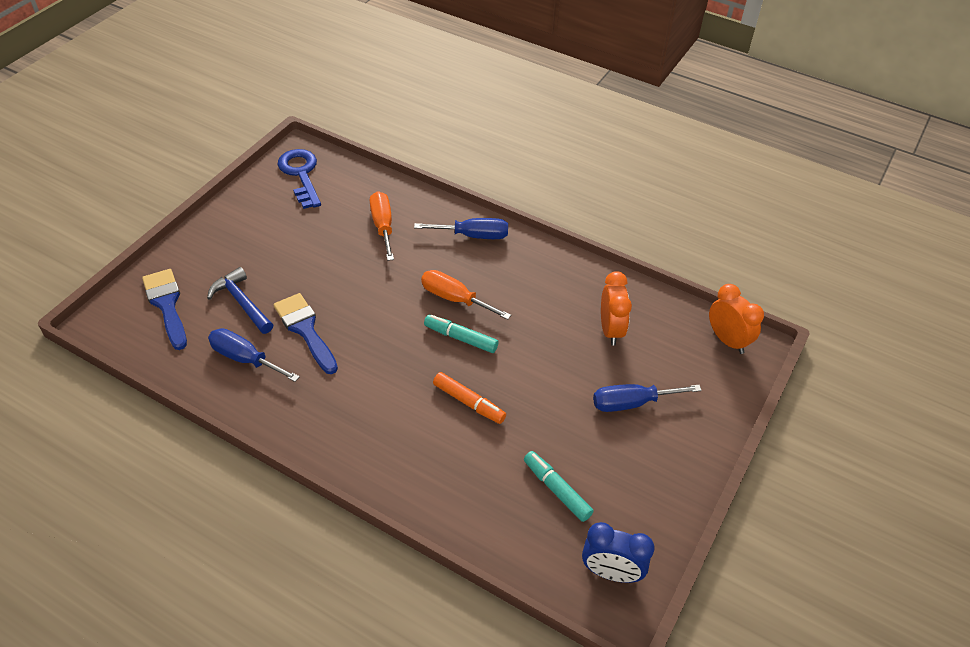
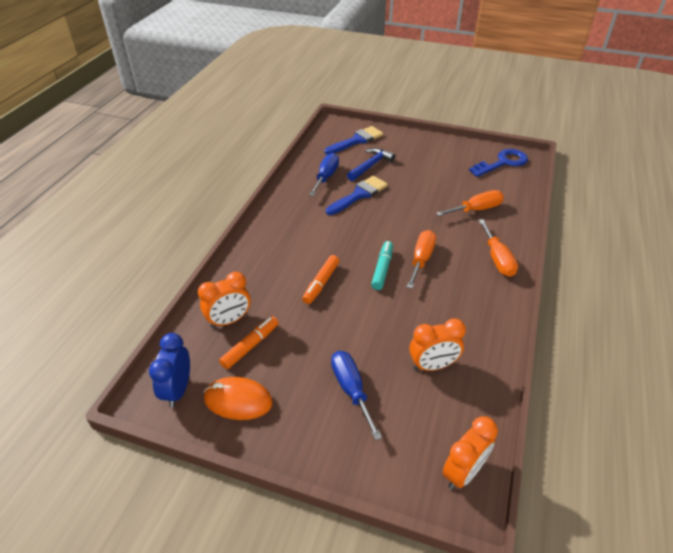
camera: 80 degrees right, 5 degrees down
(473, 235) = (497, 259): blue screwdriver -> orange screwdriver
(510, 510) = (229, 320): none -> orange clock
(556, 490) = (250, 346): turquoise marker -> orange marker
(633, 509) = (238, 400): none -> orange mouse

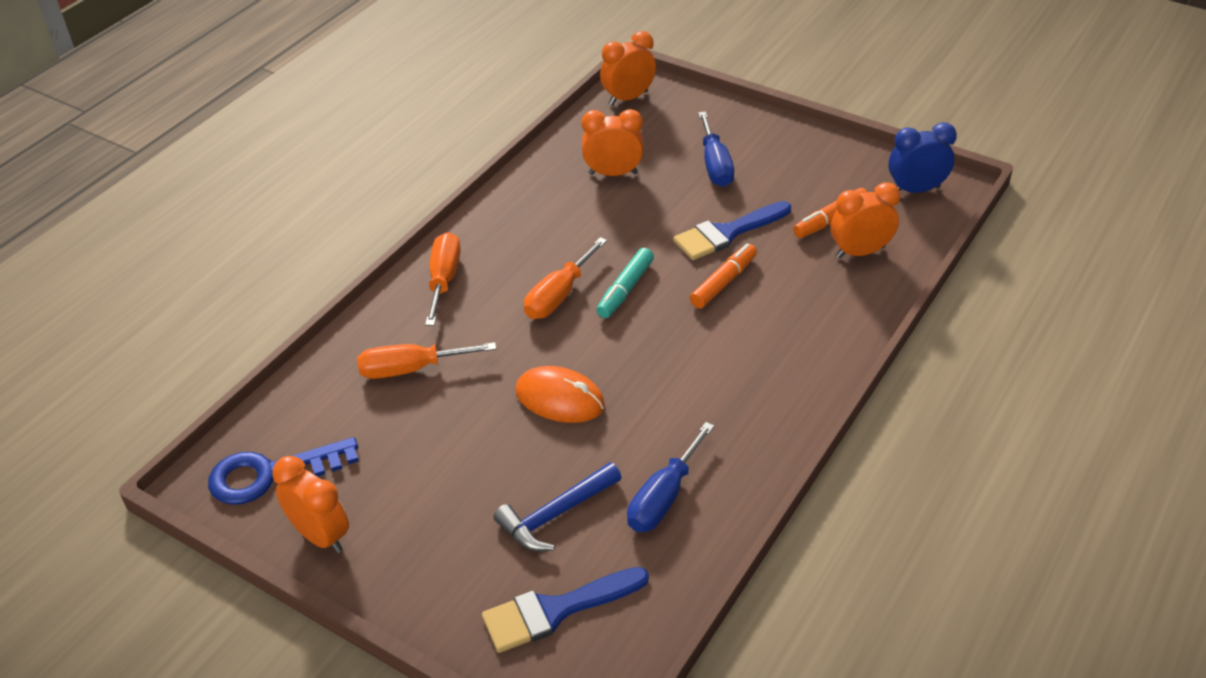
camera: 165 degrees left, 0 degrees up
(178, 390) = (916, 190): blue clock -> blue clock turned 120 degrees counterclockwise
(238, 400) = (844, 172): orange mouse -> orange mouse (560, 399)
(359, 195) = (610, 437): blue brush -> blue brush (727, 233)
(462, 148) = (320, 536): none -> orange clock

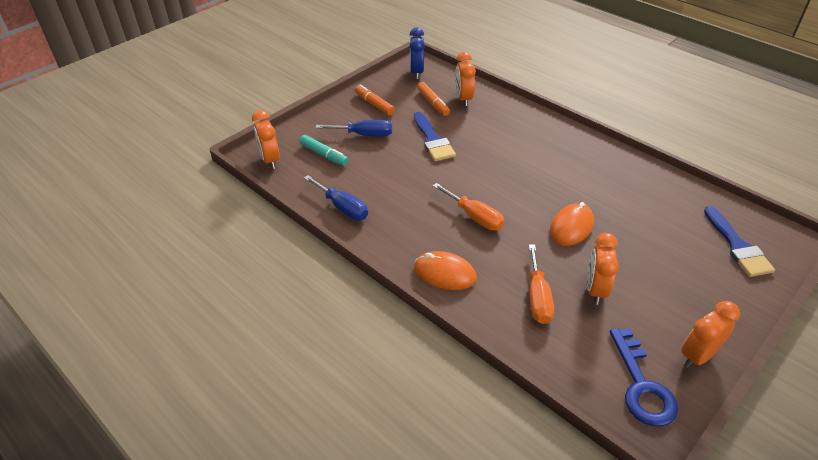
camera: 80 degrees left, 0 degrees up
(443, 280) = (444, 273): orange screwdriver -> orange mouse
(555, 514) = (667, 239): blue hammer -> none
(613, 173) = (354, 177): orange clock -> orange clock (595, 290)
(625, 289) = (475, 187): turquoise marker -> turquoise marker (324, 155)
(664, 497) = (650, 195): blue screwdriver -> blue screwdriver (342, 207)
(723, 282) = (477, 148): orange marker -> orange marker (374, 104)

